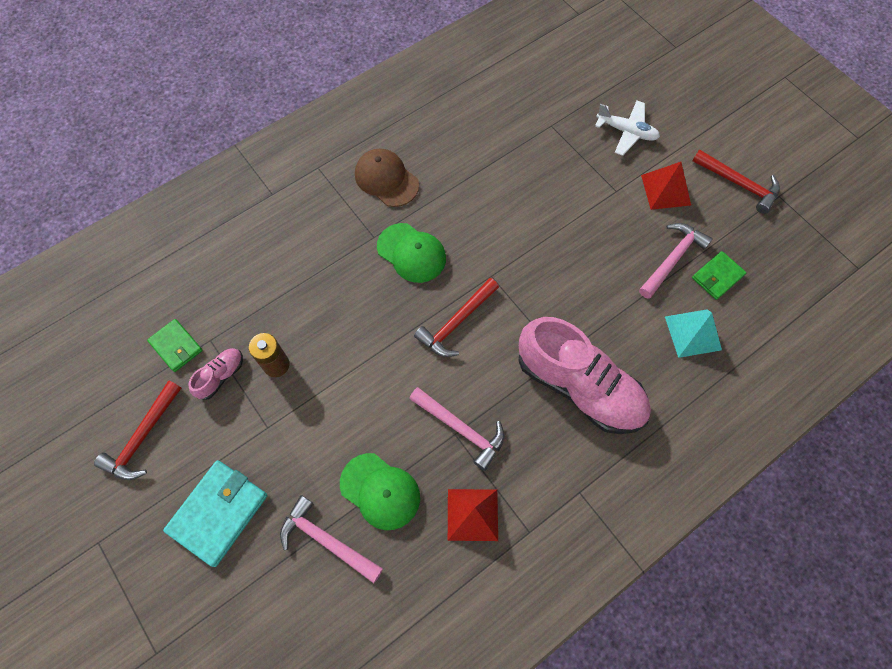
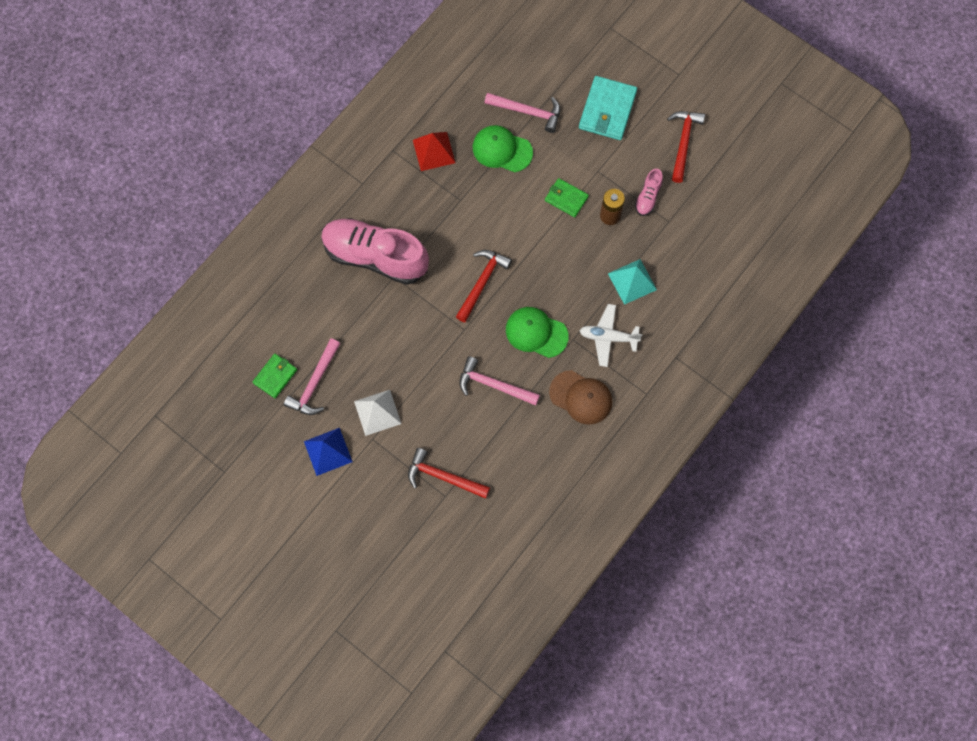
camera: 165 degrees right, 5 degrees up
(176, 346) = (692, 210): green wallet -> green wallet (566, 198)
(461, 429) = (456, 204): pink hammer -> pink hammer (493, 385)
(606, 214) = (377, 412): none -> white pyramid
(626, 132) = (372, 507): white plane -> white plane (608, 337)
(665, 190) = (328, 451): red pyramid -> blue pyramid
(693, 333) = (292, 321): turquoise pyramid -> turquoise pyramid (632, 281)
(739, 184) = (261, 475): red hammer -> red hammer (443, 476)

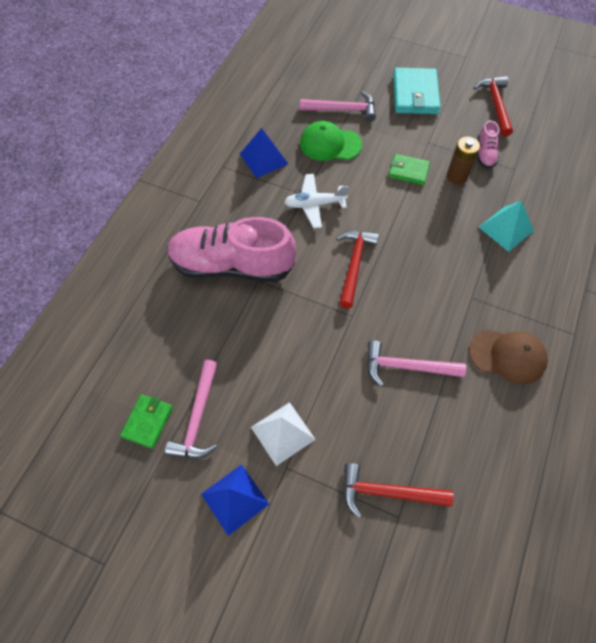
camera: 15 degrees left, 10 degrees down
(433, 151) = (263, 159): red pyramid -> blue pyramid
(536, 333) = (430, 300): green cap -> none
(608, 337) = (507, 287): white plane -> white plane (314, 204)

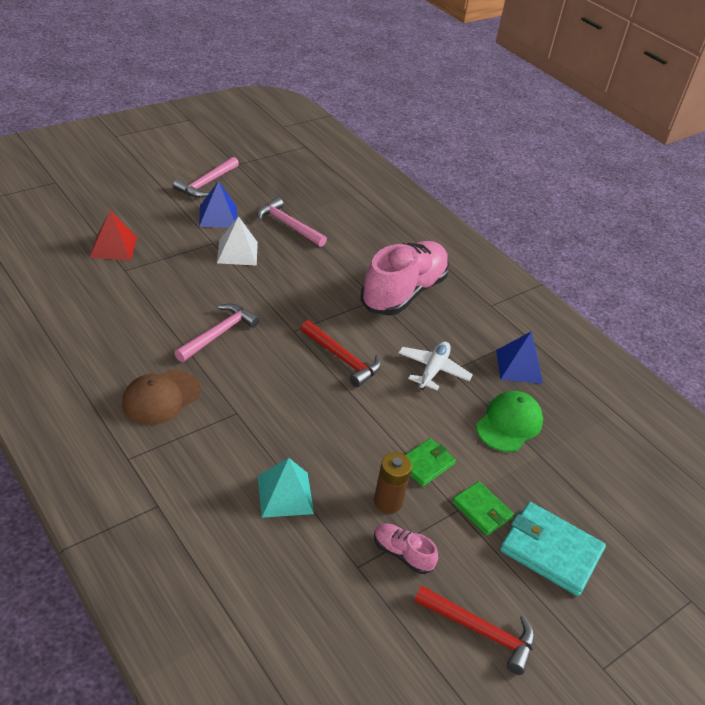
camera: 115 degrees right, 20 degrees down
(147, 422) = (307, 207): green wallet -> green wallet (482, 510)
(343, 110) = (559, 464): pink hammer -> pink hammer (206, 183)
(375, 562) = (113, 247): none -> red pyramid
(387, 492) = (145, 274): red hammer -> none

